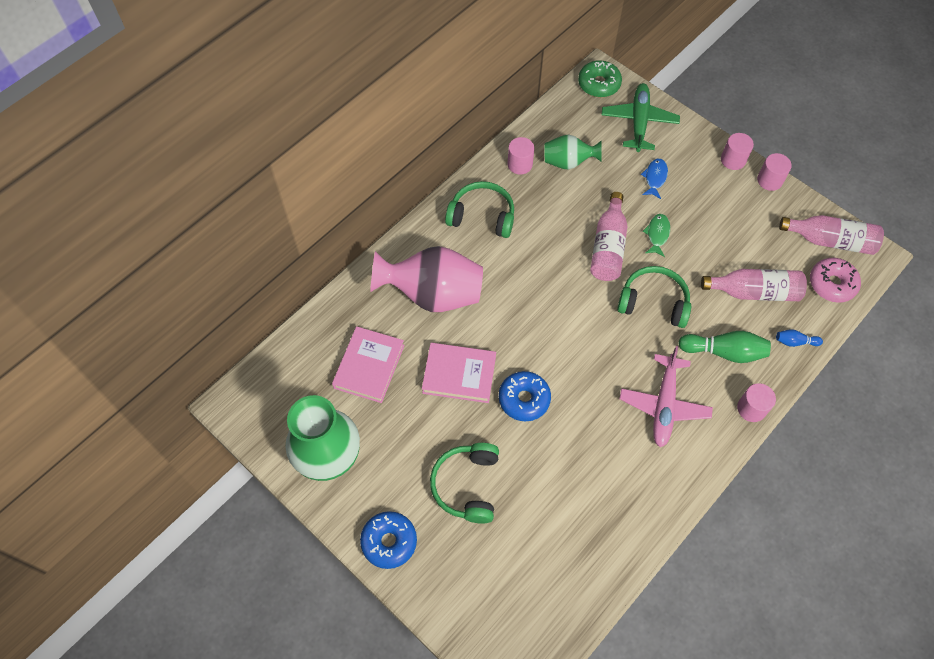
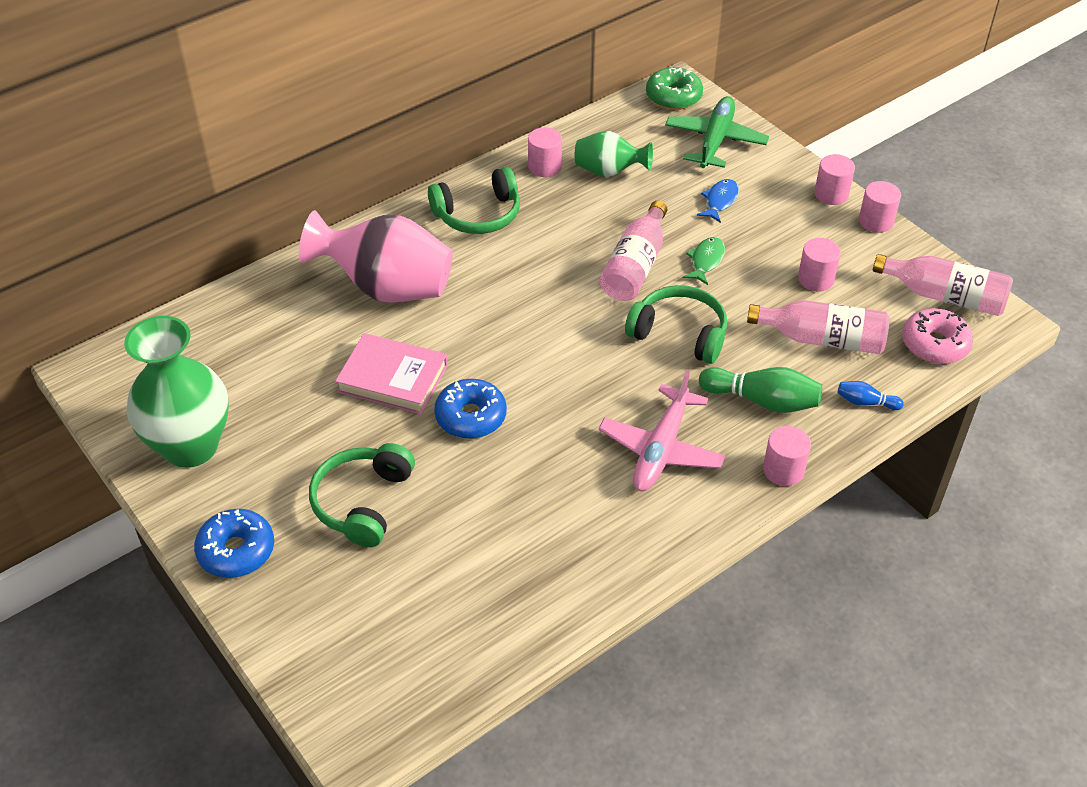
camera: 10 degrees right, 15 degrees down
(369, 366) = (277, 354): pink book -> none
(482, 216) = (478, 214): green headphones -> green headphones turned 135 degrees clockwise
(738, 239) = (816, 279): none -> pink cylinder

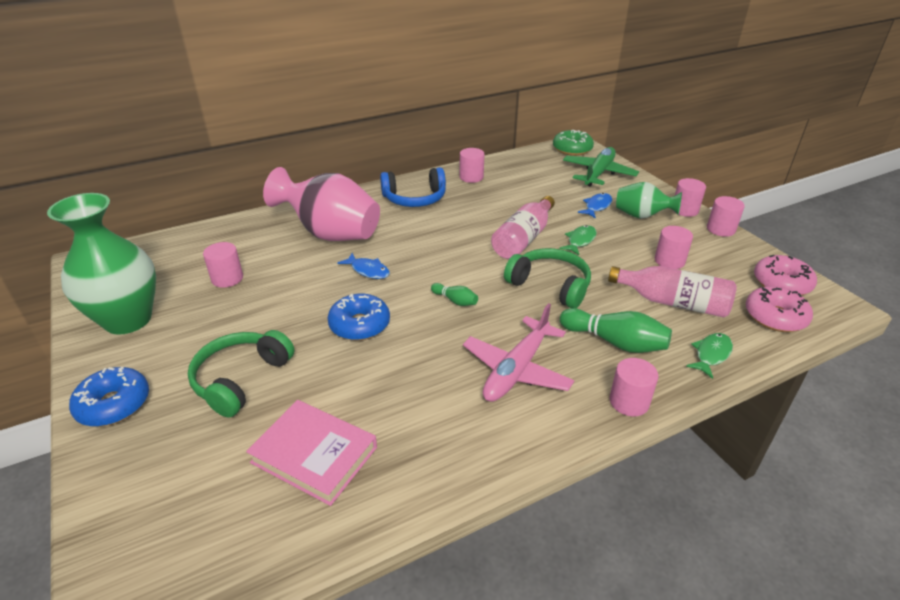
camera: 10 degrees right, 10 degrees down
(283, 373) = (227, 278): none -> pink cylinder
(393, 378) = (309, 291): pink book -> pink book (314, 454)
(455, 339) = (368, 270): none -> blue fish
(478, 214) = (415, 198): green headphones -> blue headphones
(572, 369) = (455, 301): none -> green bowling pin
(609, 172) = (517, 183): green vase -> green vase (641, 216)
(865, 402) = (711, 354): blue bowling pin -> green fish
(944, 296) = (781, 283): pink bottle -> pink donut

